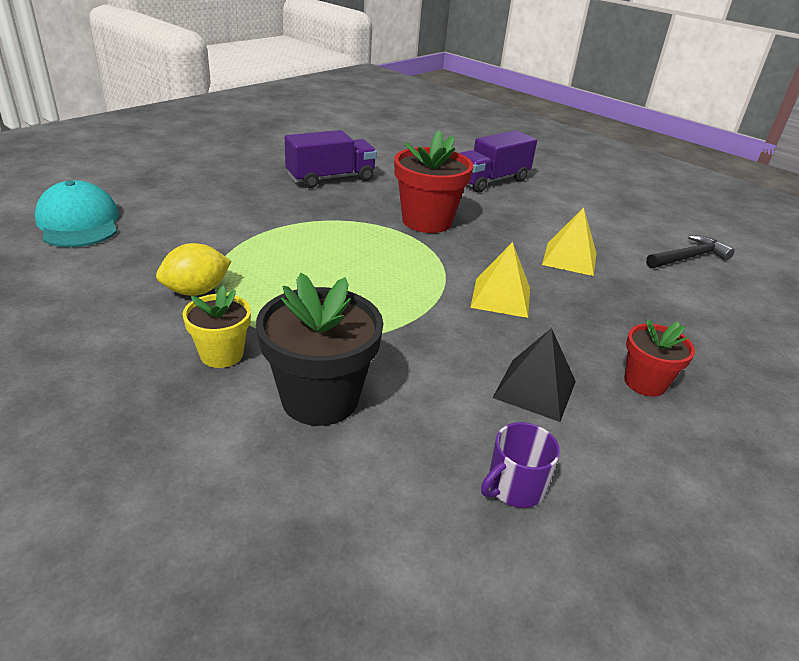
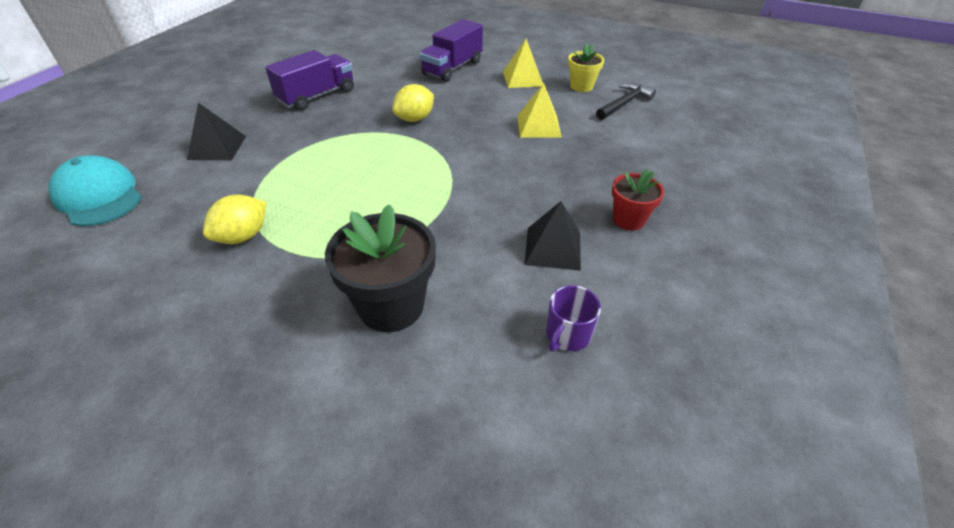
camera: 15 degrees left, 10 degrees up
(209, 204) = (217, 147): none -> black pyramid
(221, 354) = (292, 290): yellow flower pot -> yellow flower pot (581, 86)
(427, 221) = (415, 119): red flower pot -> yellow lemon
(501, 297) = (499, 175): yellow pyramid -> yellow pyramid (523, 78)

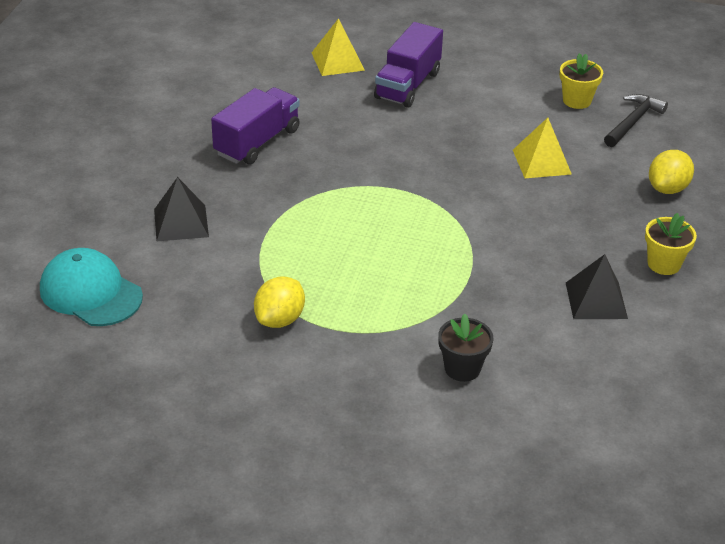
camera: 10 degrees left, 5 degrees down
(391, 306) = (462, 368): black flower pot -> black flower pot, size x0.58
(415, 119) = (393, 164): yellow lemon -> yellow lemon (667, 188)
(523, 78) = (502, 94): yellow pyramid -> yellow pyramid (338, 61)
(567, 334) = (629, 375): purple mug -> none
(628, 219) = (664, 264): red flower pot -> yellow flower pot

